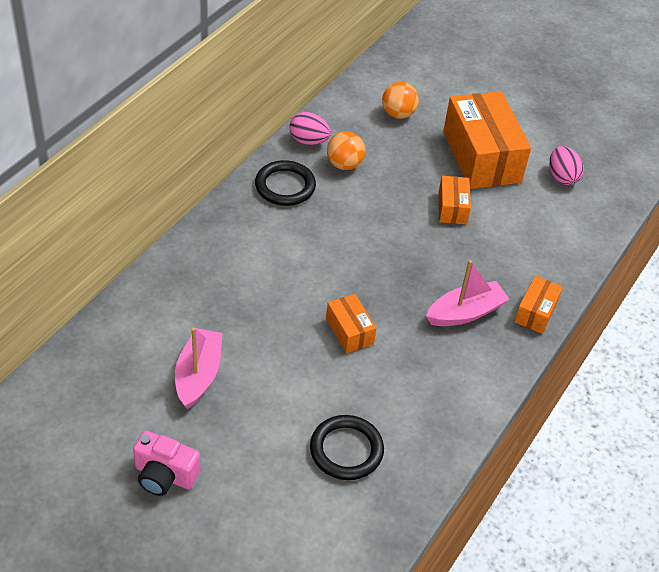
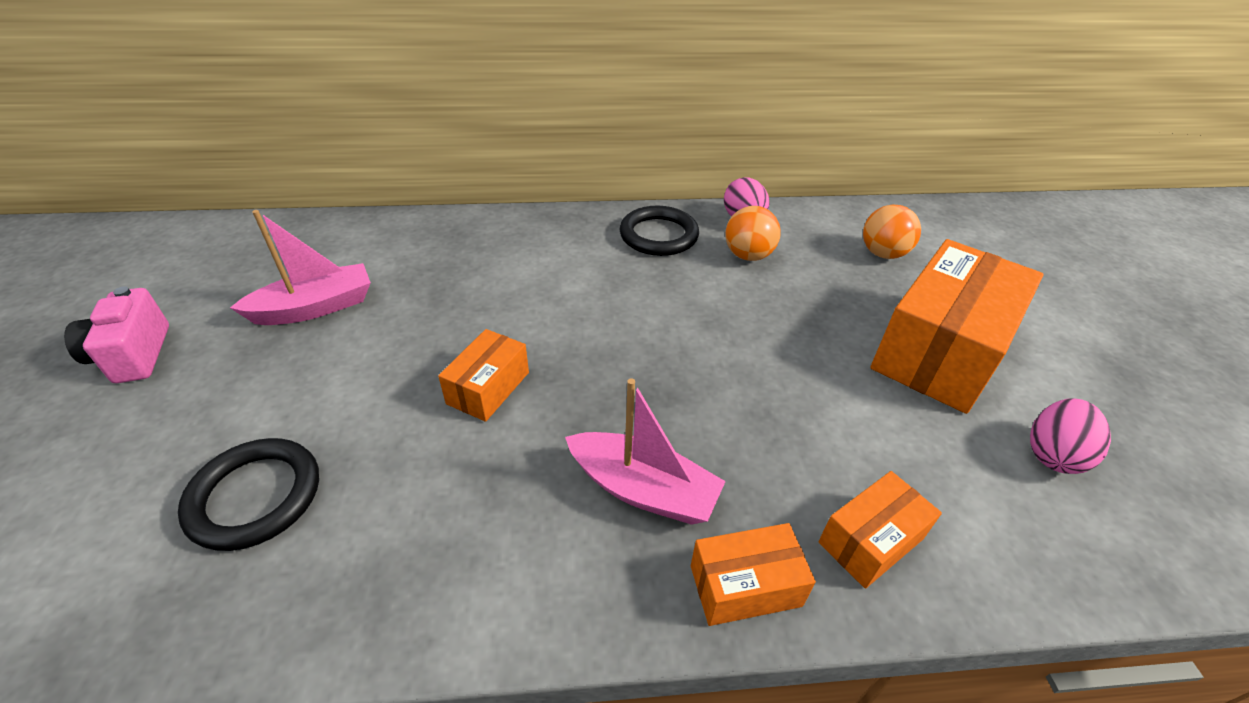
camera: 55 degrees right, 5 degrees down
(452, 208) = (814, 370): orange box -> orange box (870, 540)

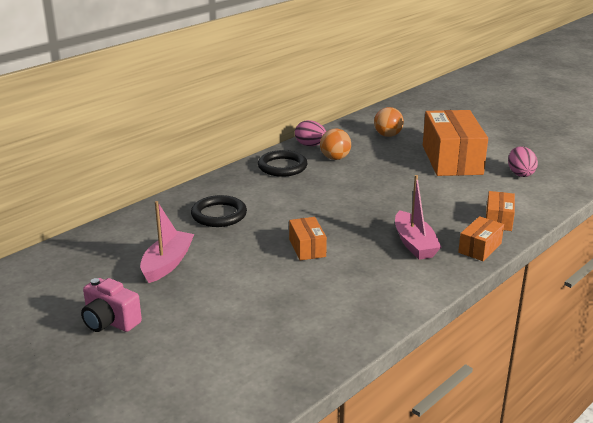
camera: 40 degrees left, 15 degrees down
(255, 496) = (278, 320): black ring -> black ring (219, 215)
(643, 489) = (414, 244): pink boat -> pink boat turned 90 degrees clockwise

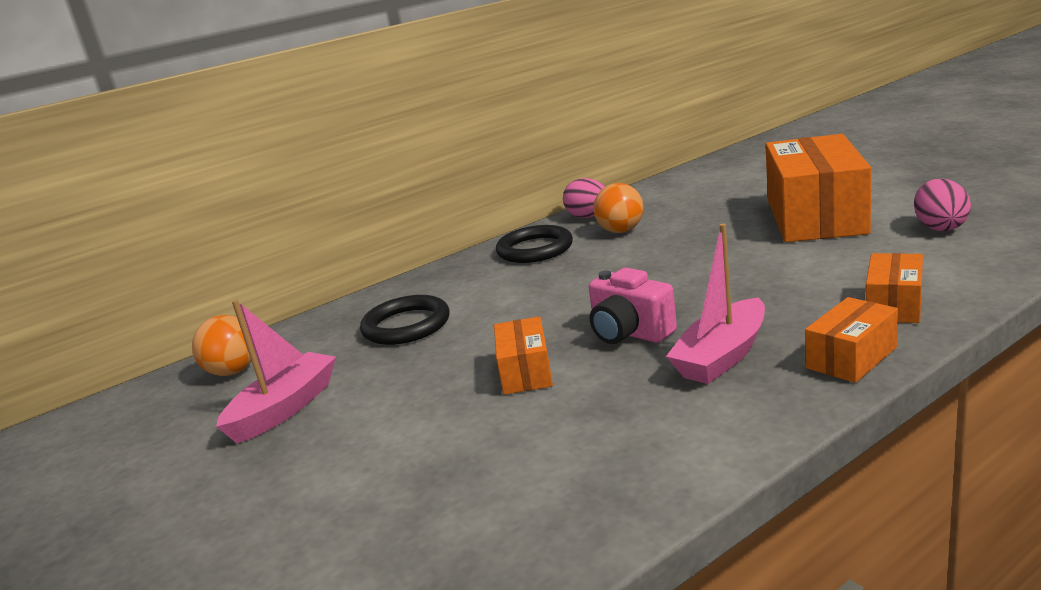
camera: 15 degrees right, 5 degrees down
(110, 322) = (132, 517): pink camera -> pink camera (629, 333)
(387, 135) = (714, 193): orange ball -> orange ball (233, 371)
(414, 244) = (722, 356): pink boat -> pink boat turned 45 degrees clockwise

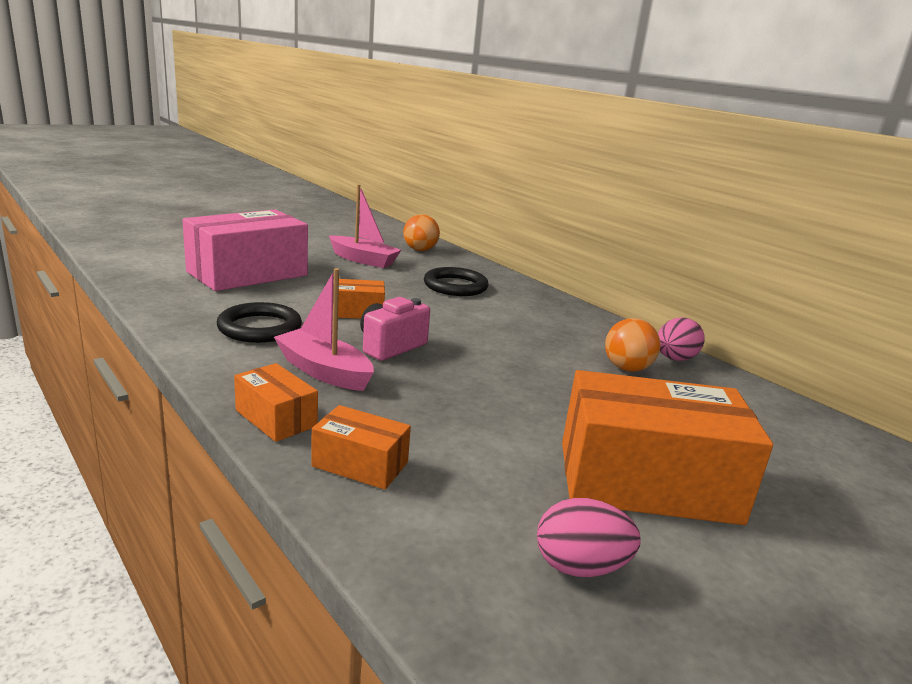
camera: 80 degrees right, 0 degrees up
(366, 503) = (247, 274): none -> pink box
(535, 249) = (589, 331): black ring -> black ring (260, 328)

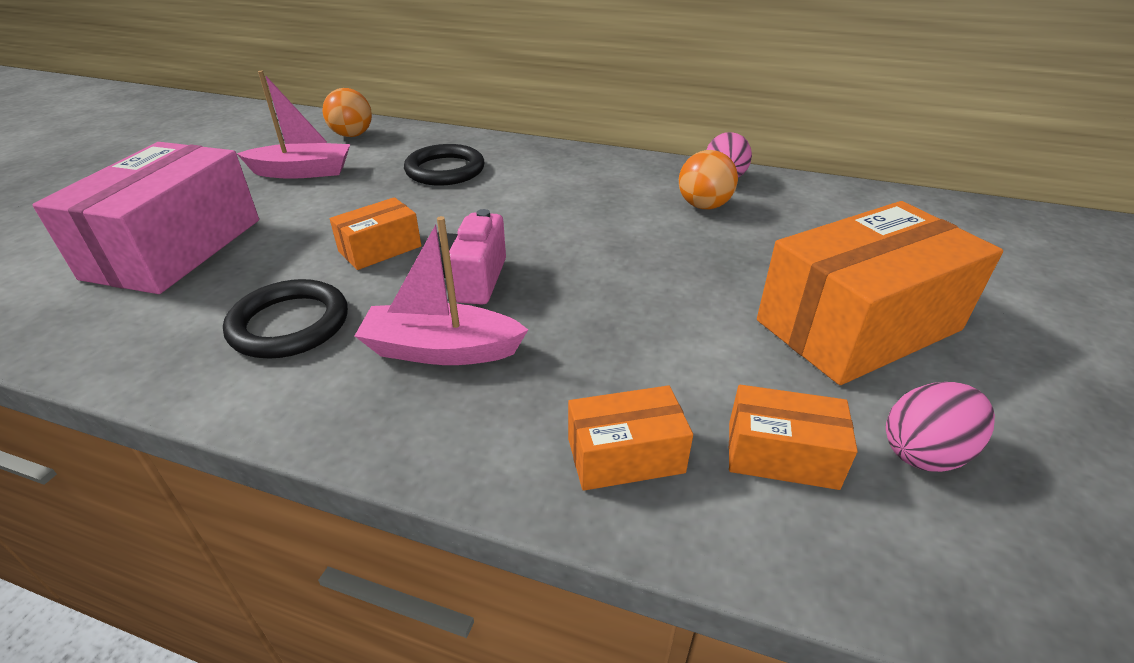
camera: 30 degrees left, 15 degrees up
(276, 418) = (466, 447): orange box -> orange box (781, 455)

